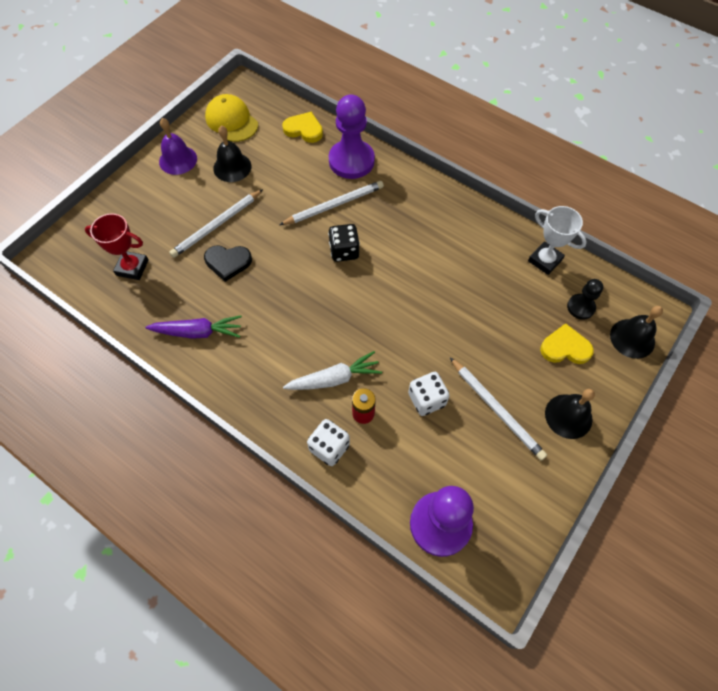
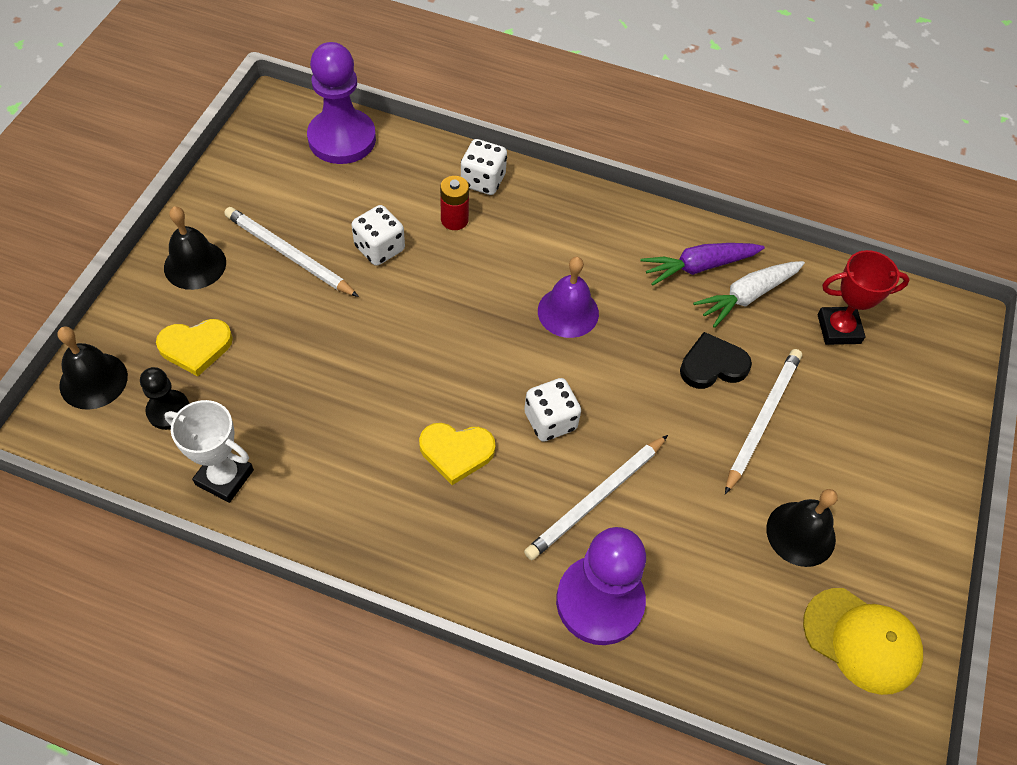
camera: 160 degrees right, 5 degrees down
(178, 160) = (899, 525): purple bell -> purple bell (568, 312)
(304, 129) = (717, 656): yellow heart -> yellow heart (456, 452)
(334, 379) = (502, 249): white carrot -> white carrot (747, 296)
(344, 251) = (550, 421): black dice -> white dice

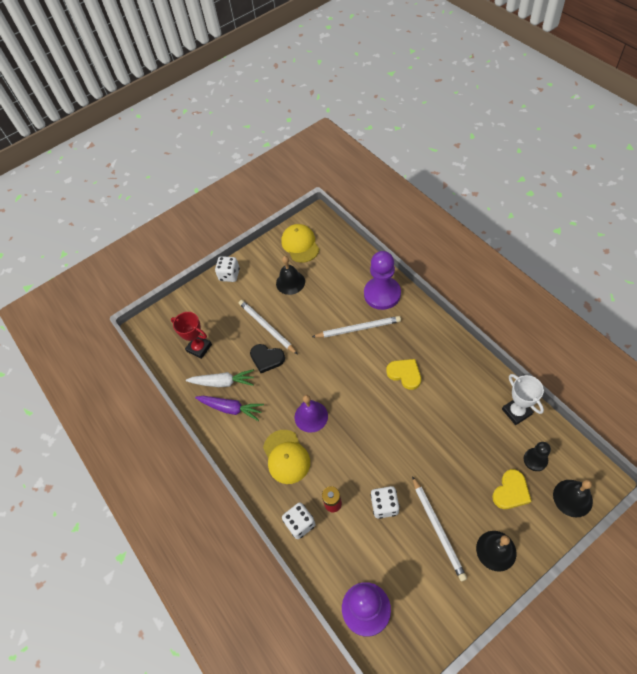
camera: 135 degrees left, 0 degrees up
(196, 347) = (511, 491): yellow heart -> yellow heart turned 105 degrees clockwise
(550, 421) = (355, 368): white dice -> white dice (229, 275)
(562, 244) = (286, 456): none -> yellow cap
(762, 419) = (266, 327): white pencil -> white pencil turned 75 degrees clockwise

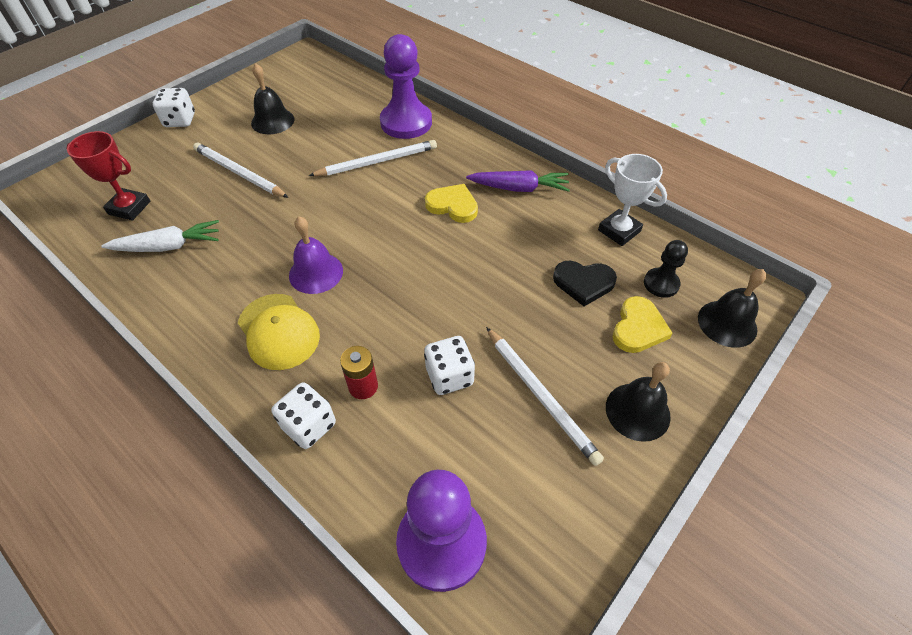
camera: 20 degrees left, 5 degrees down
(231, 408) = (182, 278): purple carrot -> purple carrot (519, 188)
(267, 359) = (240, 209): black heart -> black heart (583, 283)
(300, 244) = (284, 81): yellow cap -> none

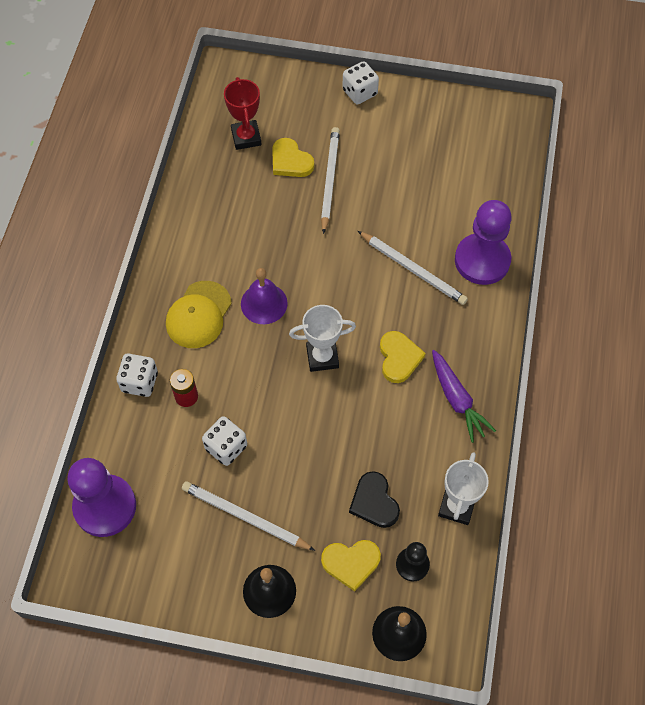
camera: 60 degrees right, 10 degrees up
(168, 246) = (227, 191): white carrot -> none
(191, 189) = (290, 161): none -> yellow heart
(272, 121) = (408, 158): black bell -> none
(410, 255) = (322, 357): none -> white trophy
(541, 396) = (245, 517): white pencil -> white pencil turned 90 degrees clockwise

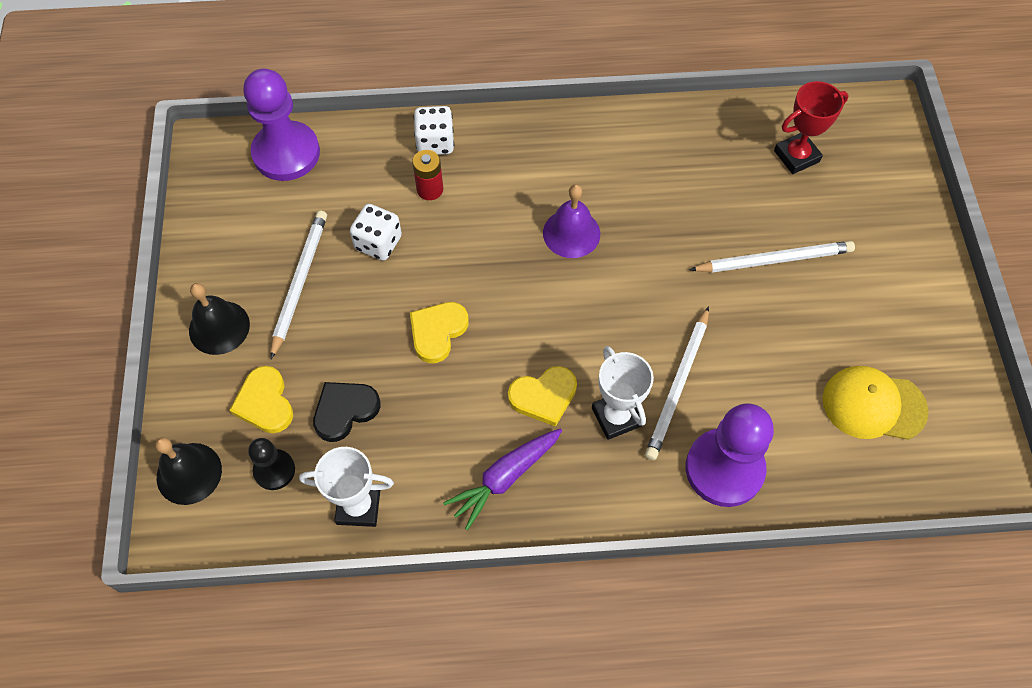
camera: 75 degrees right, 0 degrees up
(199, 315) = (535, 173): yellow cap -> yellow cap (873, 405)
(290, 161) = (783, 211): yellow heart -> yellow heart (437, 332)
(322, 357) = (519, 311): white trophy -> white trophy (616, 417)
(359, 92) = (927, 262): white dice -> none

